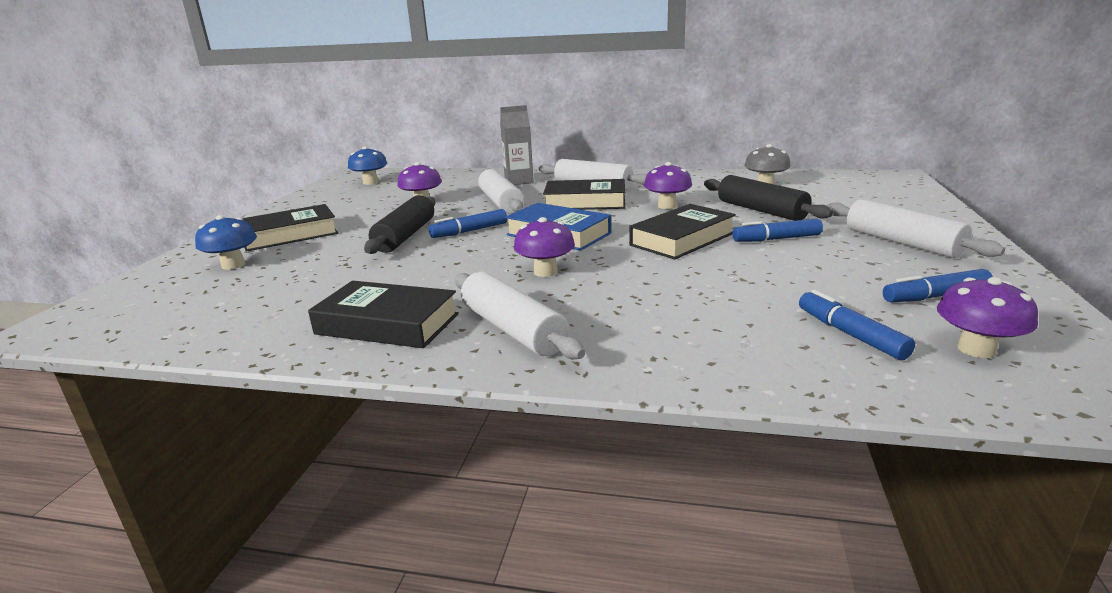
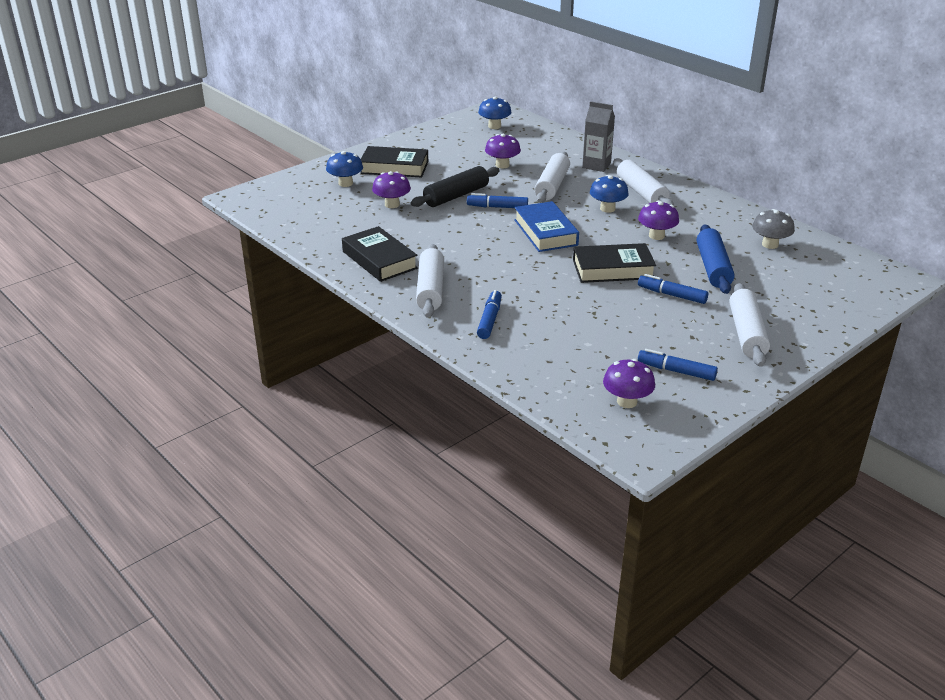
camera: 35 degrees right, 10 degrees up
(545, 272) = (496, 259): purple mushroom -> purple mushroom (392, 204)
(585, 202) = (607, 209): black book -> blue mushroom
(761, 210) = (713, 268): black rolling pin -> blue rolling pin
(850, 334) = (583, 366): blue marker -> blue marker (489, 320)

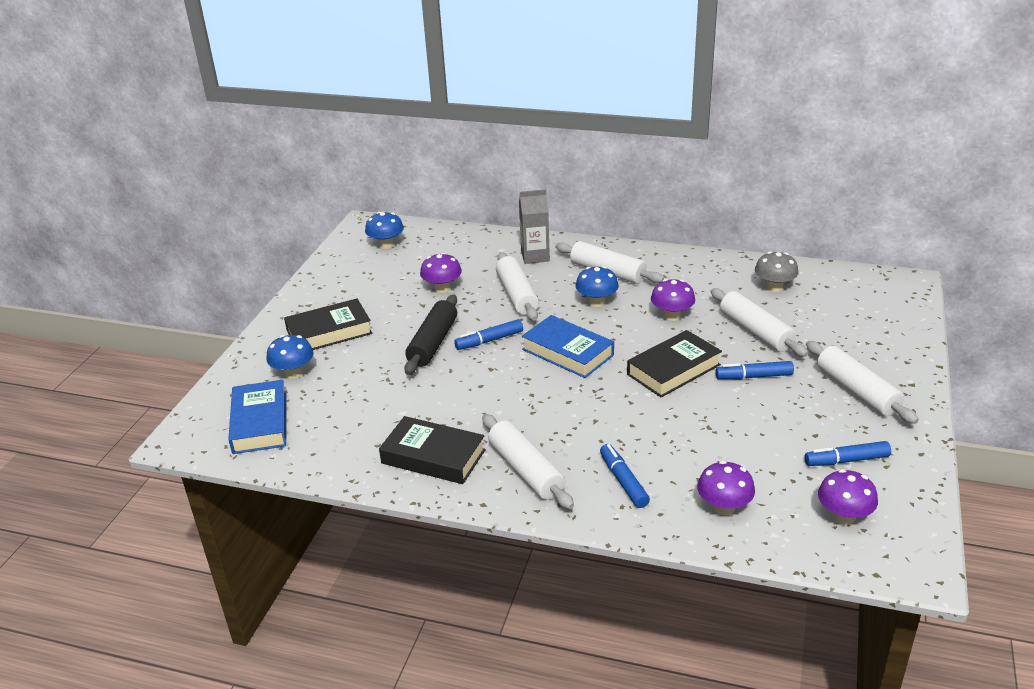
camera: 30 degrees left, 0 degrees up
(295, 204) = (260, 423): none -> blue book
(392, 204) = (374, 380): purple mushroom -> purple mushroom (724, 507)
(713, 268) = (755, 331): blue rolling pin -> white rolling pin

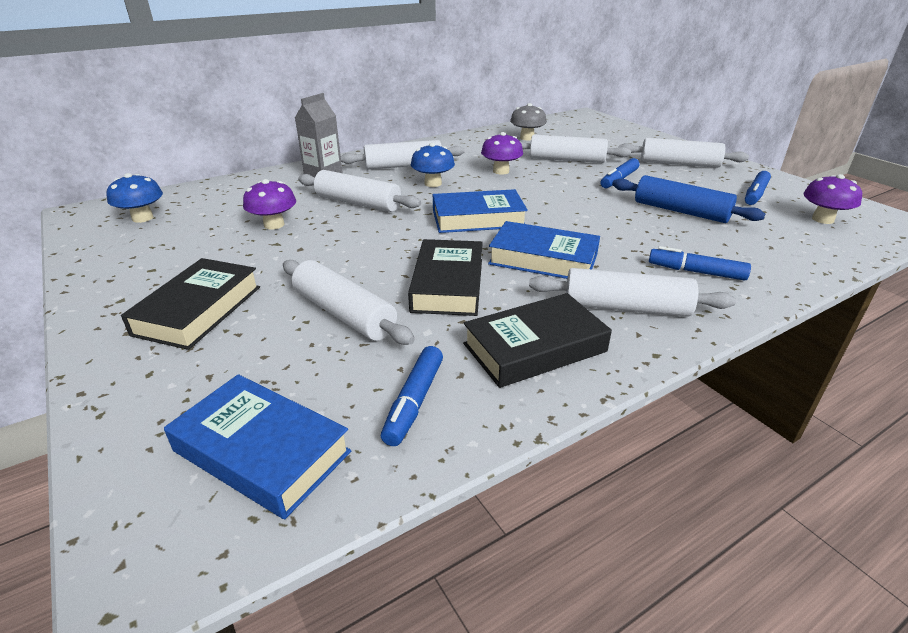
camera: 50 degrees left, 0 degrees up
(293, 373) = (217, 370): blue mushroom -> none
(383, 376) = (344, 314): none -> white rolling pin
(433, 343) = (345, 264): black rolling pin -> none
(489, 340) = (397, 239): blue marker -> blue marker (414, 402)
(546, 409) = (543, 259): none -> blue book
(673, 369) = (569, 196): black book -> black book (447, 284)
(724, 507) = (774, 250): purple mushroom -> none
(732, 434) = (680, 211): none -> blue rolling pin

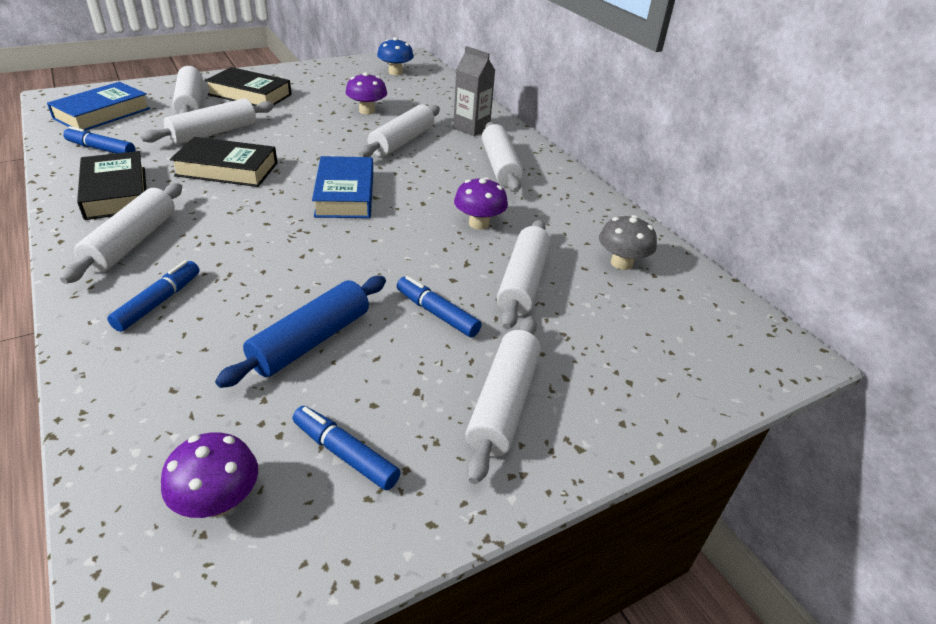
camera: 90 degrees right, 5 degrees up
(223, 359) = (191, 103): none -> white rolling pin
(433, 183) = (444, 179): blue mushroom -> none
(543, 259) = (242, 216): blue book -> none

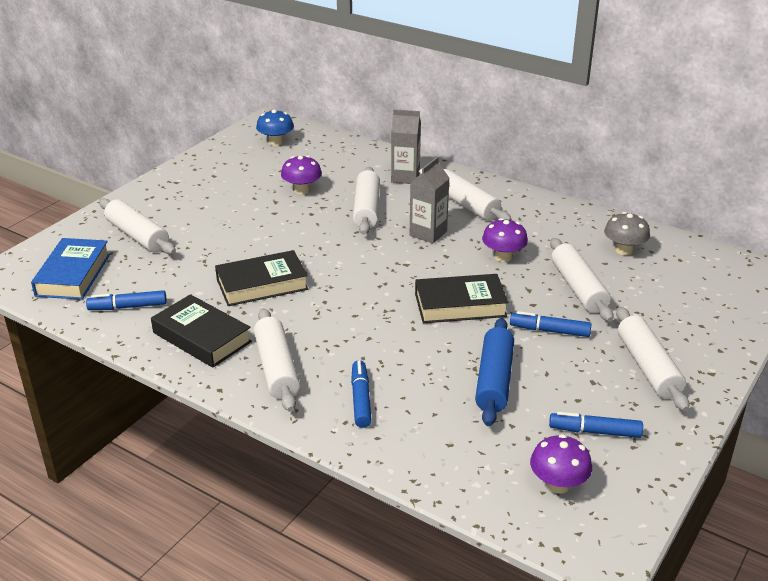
camera: 25 degrees left, 5 degrees down
(213, 133) = (202, 257): white rolling pin -> none
(250, 94) = (179, 209): black book -> black book (460, 305)
(345, 194) = (382, 270): blue book -> none
(431, 178) = (428, 233): none -> grey carton

